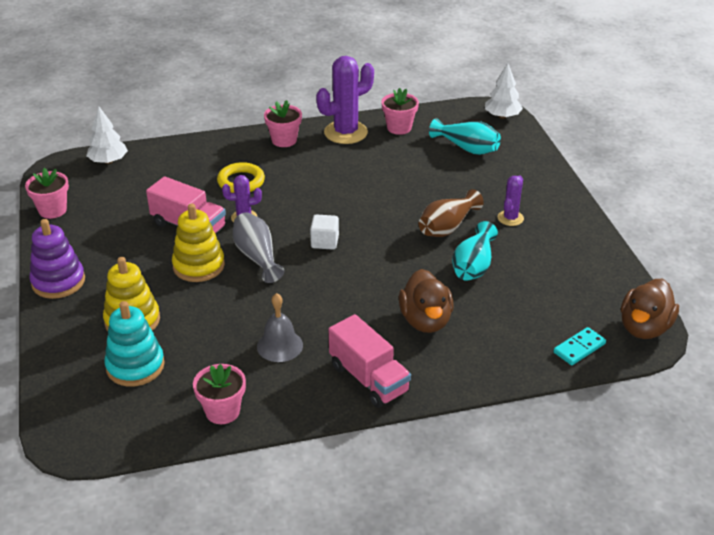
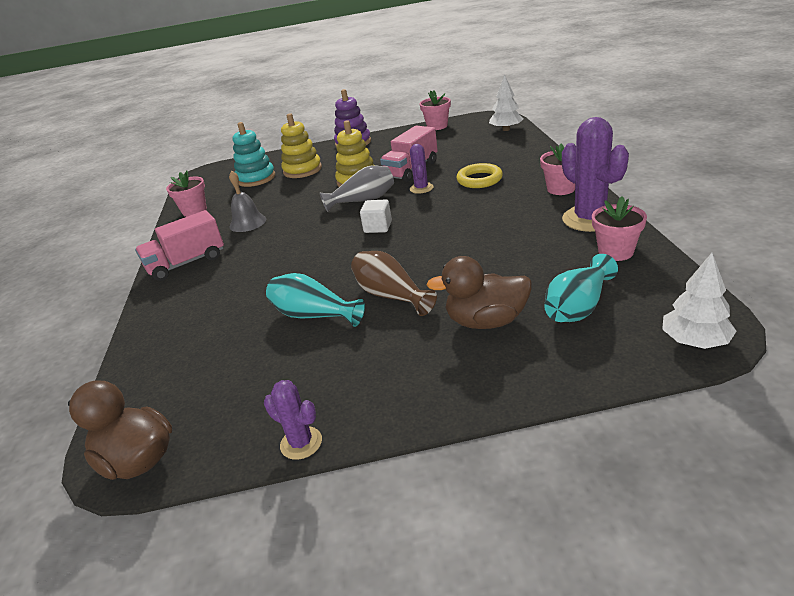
camera: 100 degrees right, 5 degrees down
(425, 321) = (241, 287): brown duck -> brown duck (486, 321)
(510, 218) = (403, 345): purple cactus -> purple cactus (301, 443)
(579, 348) = (141, 393): turquoise domino -> none

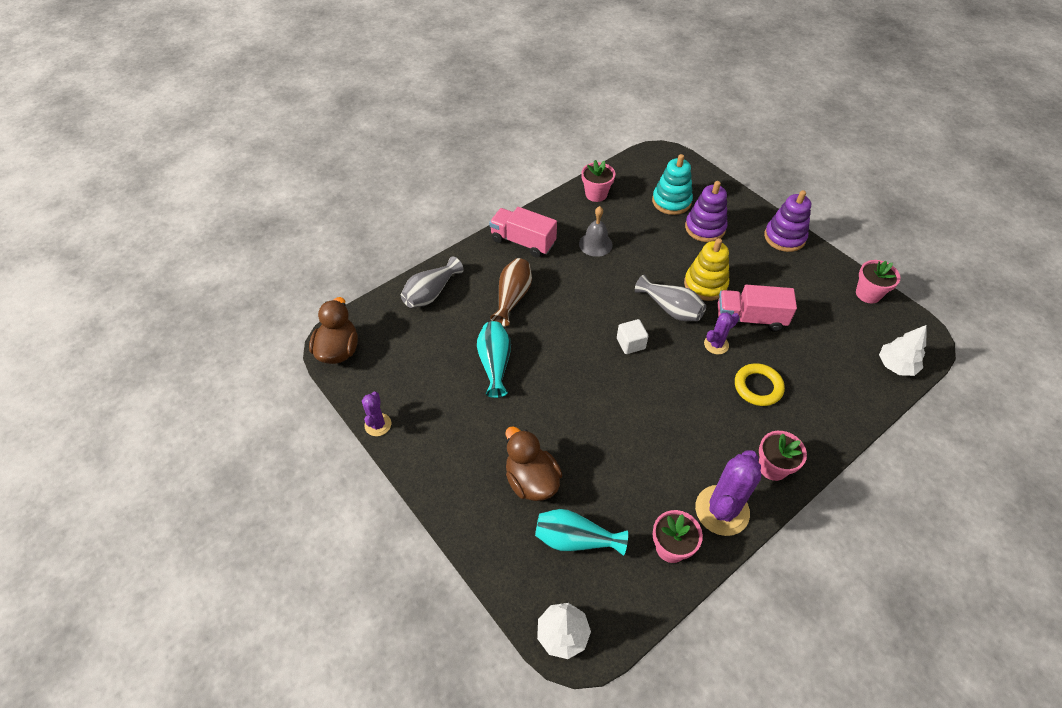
camera: 55 degrees right, 20 degrees up
(163, 345) = (431, 293): none -> grey vase
(302, 170) = (705, 228): yellow stacking toy -> purple stacking toy
(391, 295) = (537, 401): brown vase -> brown vase (512, 297)

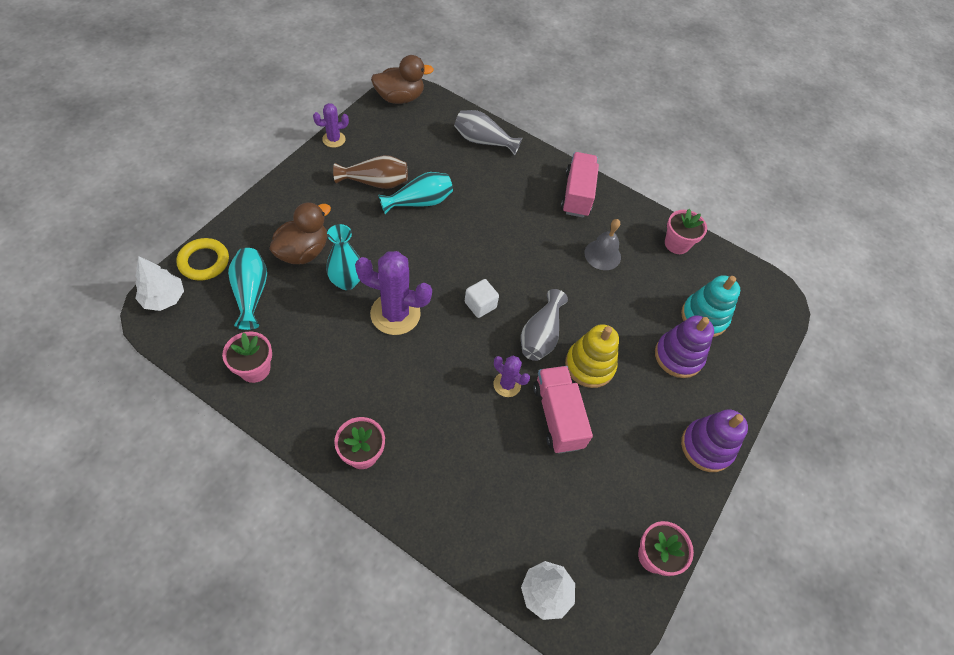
camera: 65 degrees right, 5 degrees up
(512, 297) = (501, 200): brown vase -> brown vase (375, 182)
(580, 446) = (346, 282): none -> turquoise vase
(722, 510) = (301, 409): purple cactus -> purple cactus (395, 314)
(758, 387) = (462, 432): yellow ring -> yellow ring (204, 262)

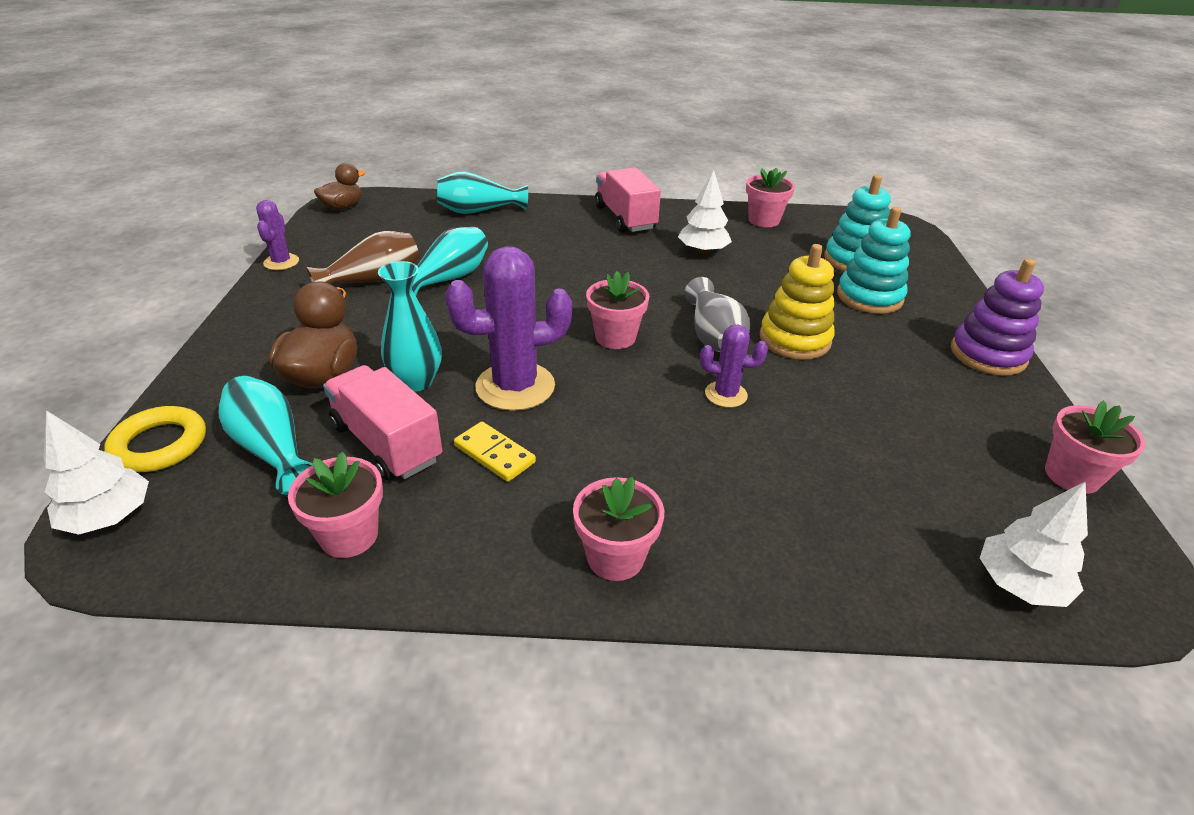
camera: 25 degrees left, 20 degrees down
(334, 139) = (281, 262): purple cactus -> purple cactus turned 45 degrees counterclockwise
(352, 356) = (494, 454): none -> yellow domino
(400, 98) = (343, 207): brown duck -> brown duck, size x0.66
(480, 305) = (615, 337): white cube -> pink flower pot
(483, 141) = (478, 211): grey vase -> turquoise vase
(557, 416) = (815, 398): pink truck -> pink truck (386, 443)
(602, 255) = (703, 251): grey bell -> white tree
(678, 356) = (869, 297): purple stacking toy -> turquoise stacking toy

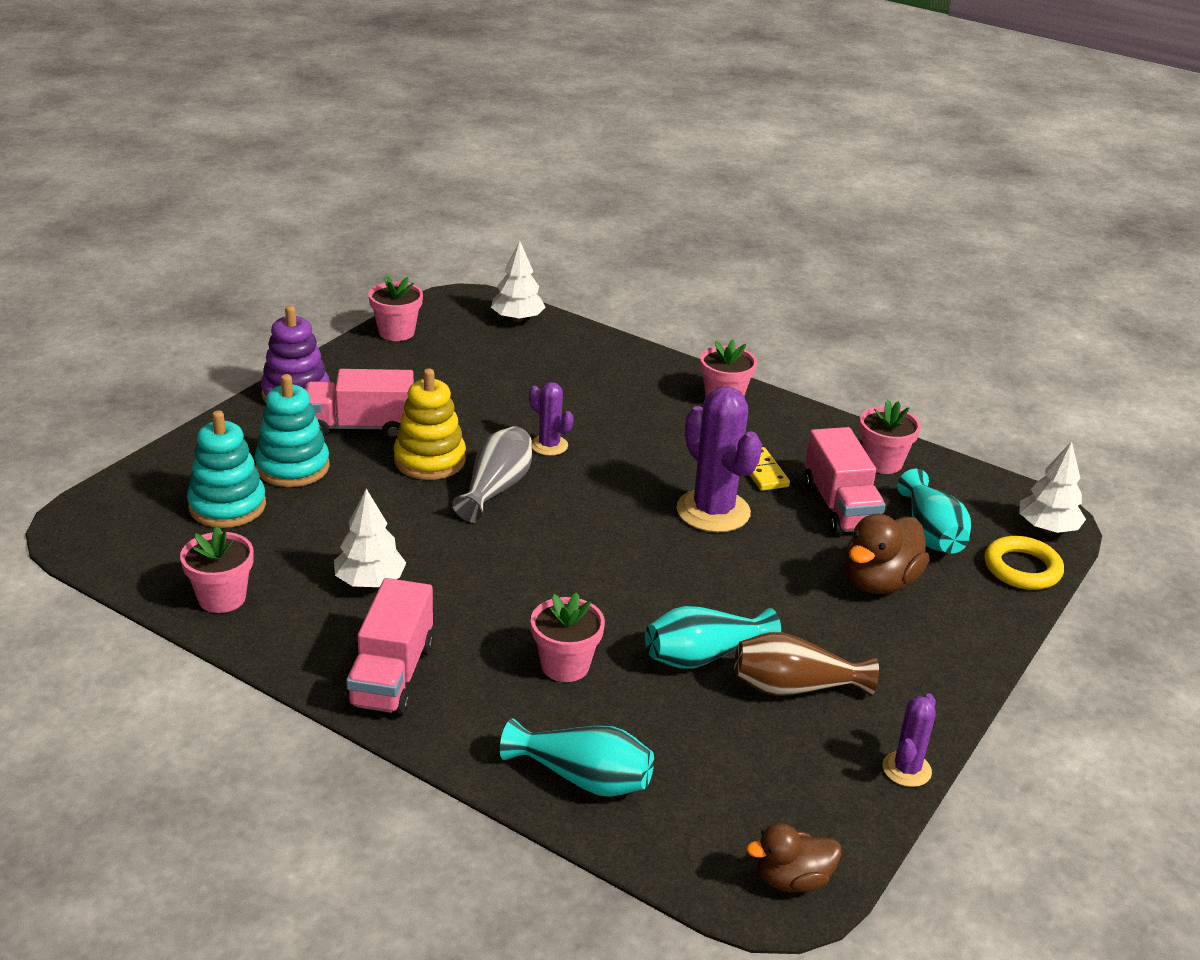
camera: 150 degrees left, 5 degrees down
(416, 381) = (796, 546): turquoise vase -> none
(515, 386) = (713, 511): purple cactus -> purple cactus turned 45 degrees clockwise
(615, 337) = (586, 520): pink flower pot -> pink flower pot (565, 665)
(889, 346) = (360, 427): none -> pink truck

